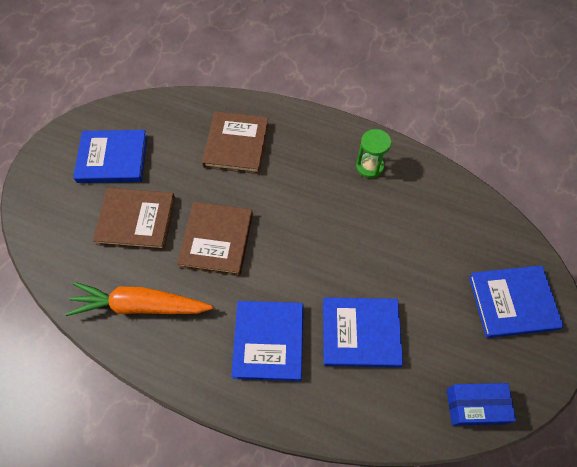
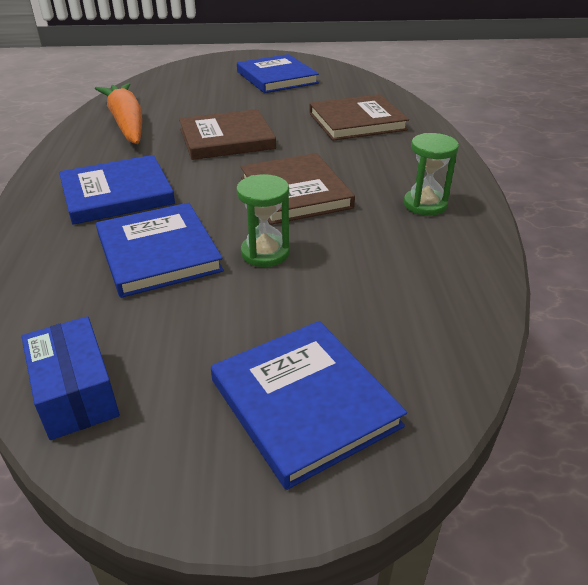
camera: 65 degrees right, 25 degrees down
(136, 220) = (218, 101): brown book -> brown book (295, 192)
(385, 273) = (265, 253): none -> green hourglass

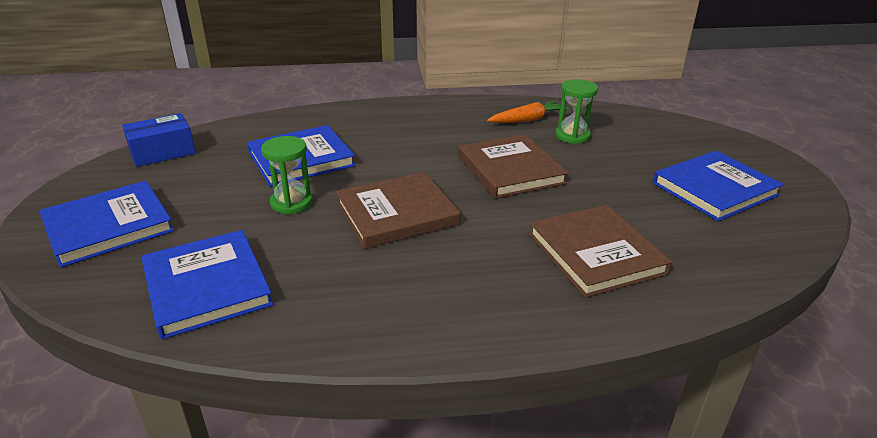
camera: 85 degrees right, 5 degrees down
(117, 194) = (391, 133): blue book -> blue book (207, 286)
(126, 123) = (528, 120): orange carrot -> orange carrot, size x0.61
(425, 204) = (372, 300): green hourglass -> green hourglass (572, 136)

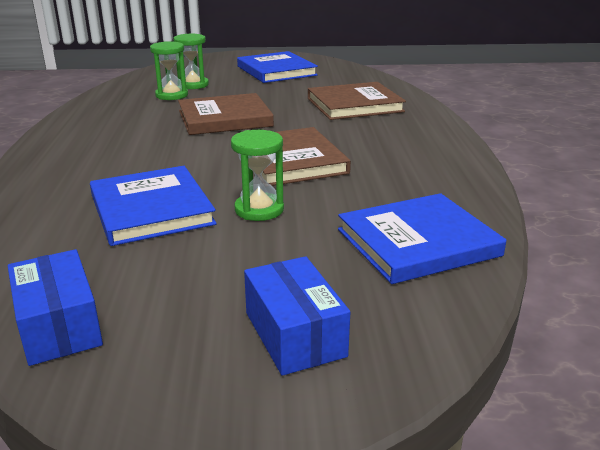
camera: 85 degrees left, 5 degrees down
(108, 226) = (294, 334): blue book -> blue box
(528, 120) = (126, 106): orange carrot -> none
(615, 143) = (193, 85): none -> green hourglass

